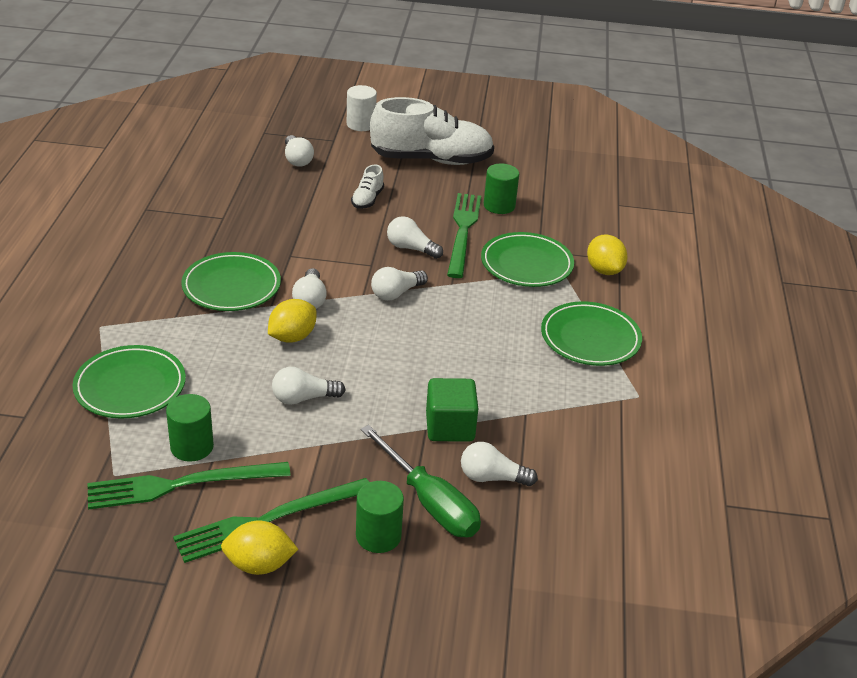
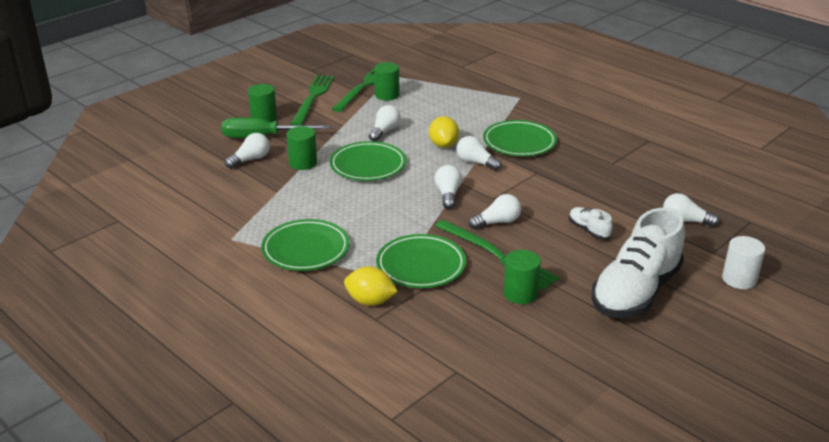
camera: 130 degrees right, 5 degrees down
(130, 386) = (454, 92): green plate -> green plate (368, 165)
(259, 565) = (291, 89): yellow lemon -> none
(450, 427) = (303, 163): green cube -> green cylinder

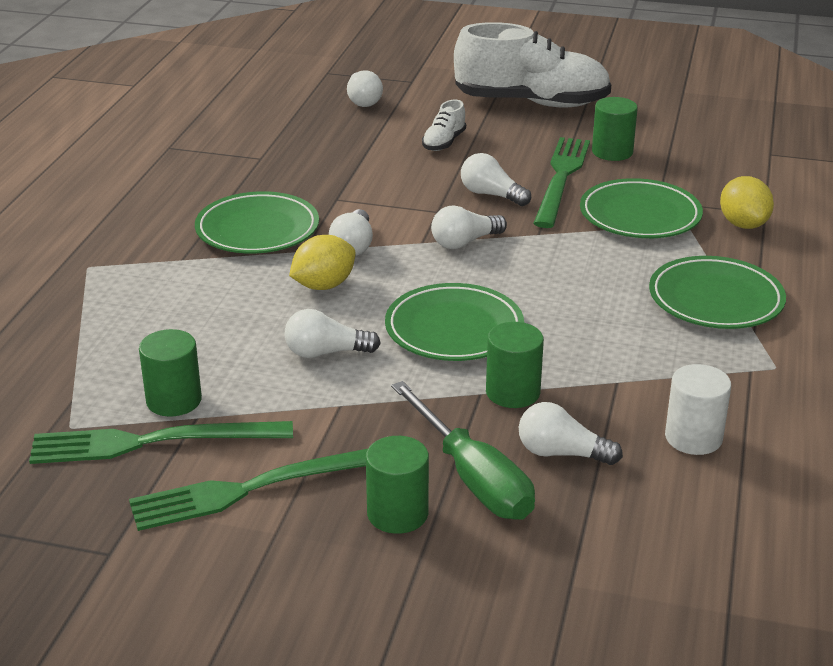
camera: 120 degrees left, 0 degrees up
(739, 279) = (448, 65): white cylinder -> white cylinder (693, 437)

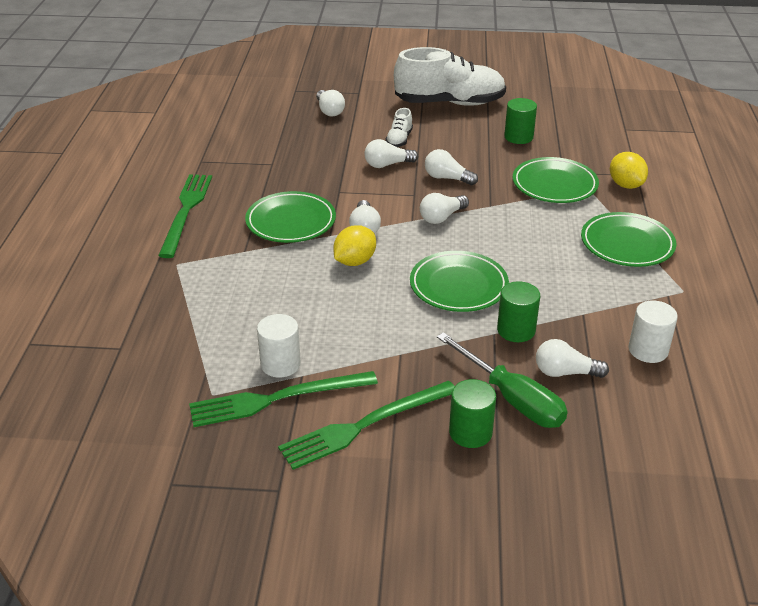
camera: 10 degrees left, 5 degrees up
(174, 400) = (280, 364): green cylinder -> white cylinder
(326, 352) = (375, 314): white light bulb -> white light bulb (387, 164)
(561, 178) = (491, 161): green fork -> green fork (186, 211)

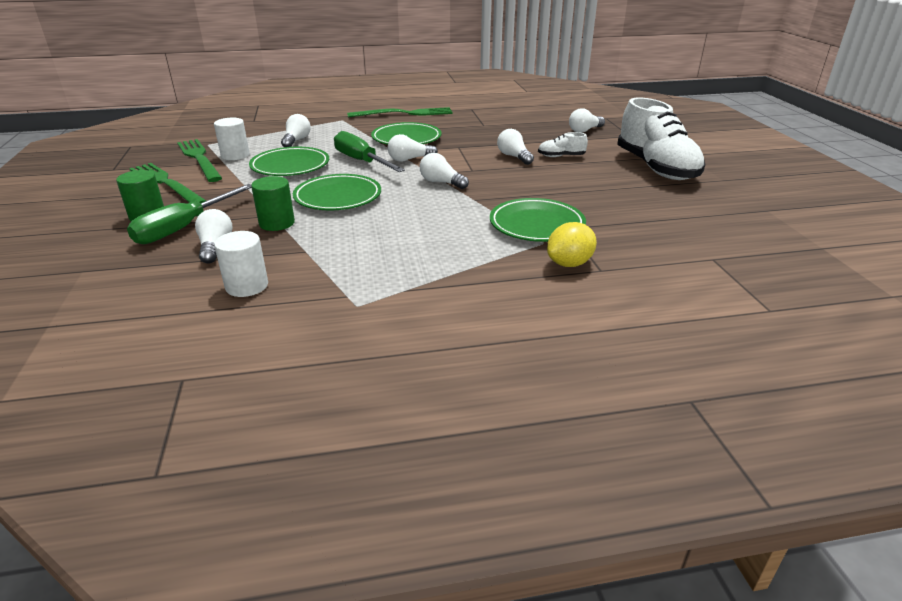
camera: 75 degrees right, 5 degrees down
(355, 261) = (361, 161): yellow lemon -> green screwdriver
(447, 178) = (509, 179): white light bulb -> white light bulb (296, 140)
(518, 137) = (621, 202): green cylinder -> none
(627, 244) = (439, 268): green plate -> green plate (290, 166)

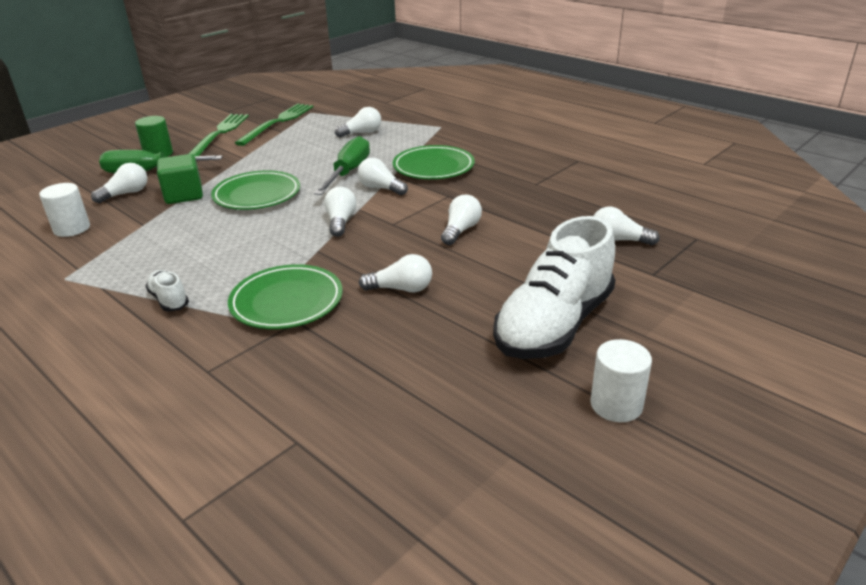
camera: 55 degrees right, 0 degrees up
(235, 155) = (299, 129): white cylinder -> white cylinder (616, 405)
(277, 223) = (184, 195): green cylinder -> green cube
(290, 166) = (302, 154): green plate -> none
(404, 113) = (503, 140): green fork -> none
(561, 156) = (501, 254): white shoe -> white shoe (169, 300)
(567, 190) = (401, 289): none -> white light bulb
(569, 263) = (208, 348): yellow lemon -> none

